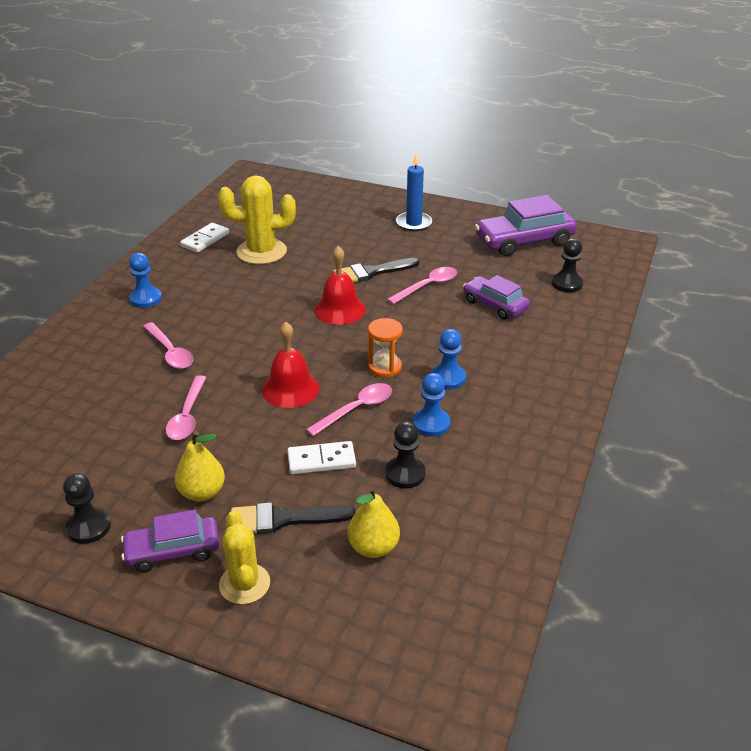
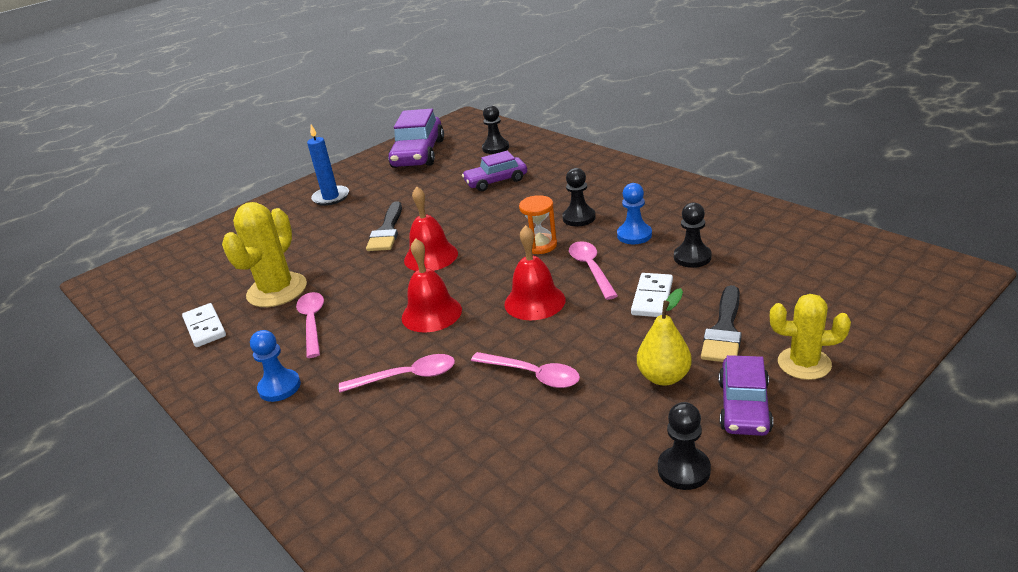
camera: 60 degrees left, 5 degrees down
(255, 337) = (431, 313): none -> red bell
(373, 547) = (778, 286): yellow pear -> none
(428, 286) = (438, 206): pink spoon -> pink spoon (312, 322)
(448, 378) = (579, 218): blue pawn -> black pawn

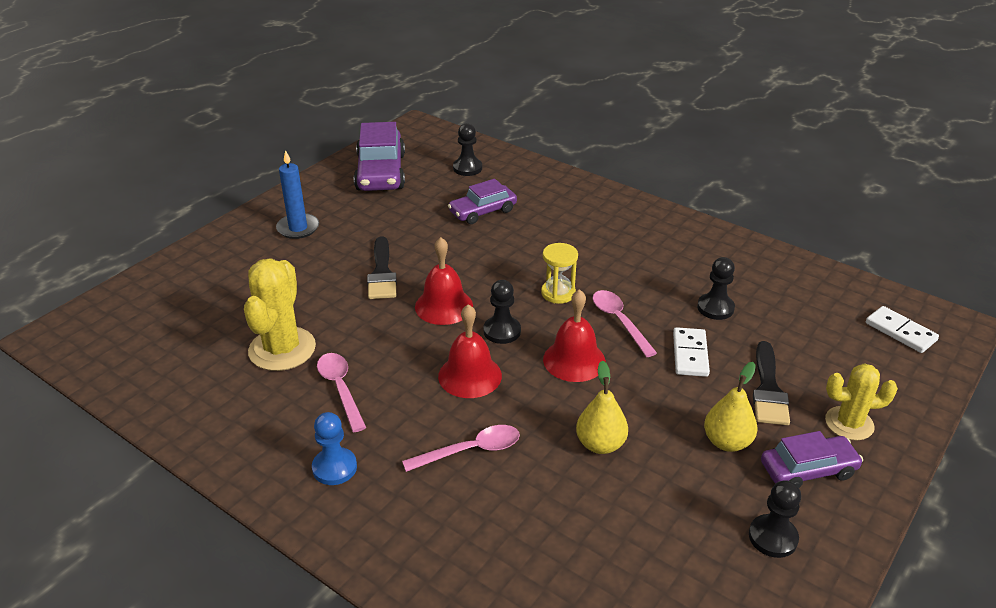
camera: 15 degrees left, 5 degrees up
(204, 327) = (214, 397): white domino -> white domino (900, 332)
(533, 375) = (600, 444): pink spoon -> yellow pear
(540, 245) = (558, 293): orange hourglass -> yellow hourglass
(579, 218) = (587, 260): black pawn -> black pawn (502, 331)
(634, 235) = (650, 281): blue pawn -> none
(744, 406) = (808, 470): purple car -> purple car turned 105 degrees counterclockwise

